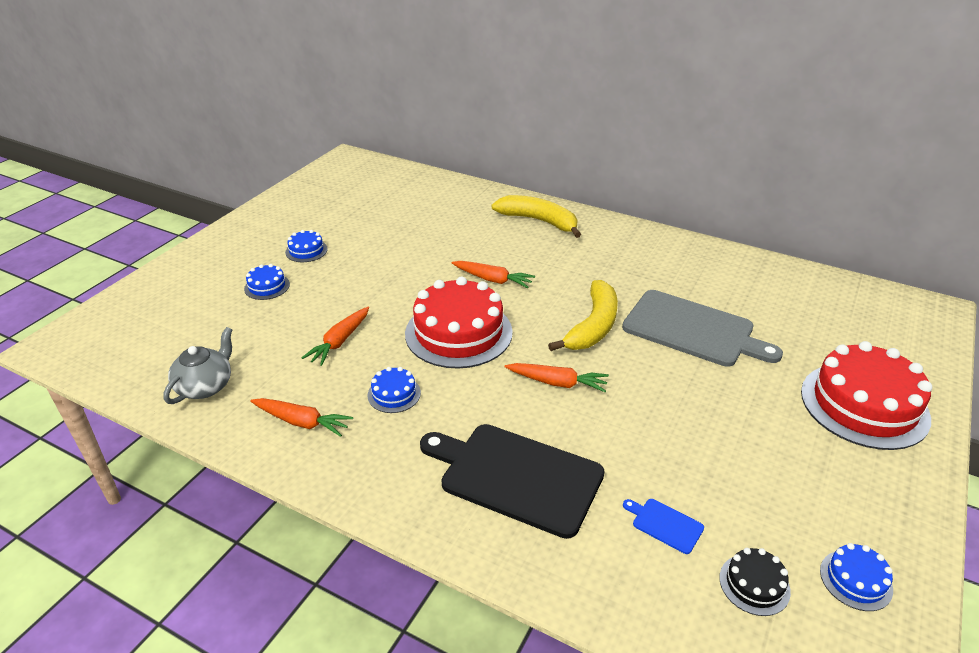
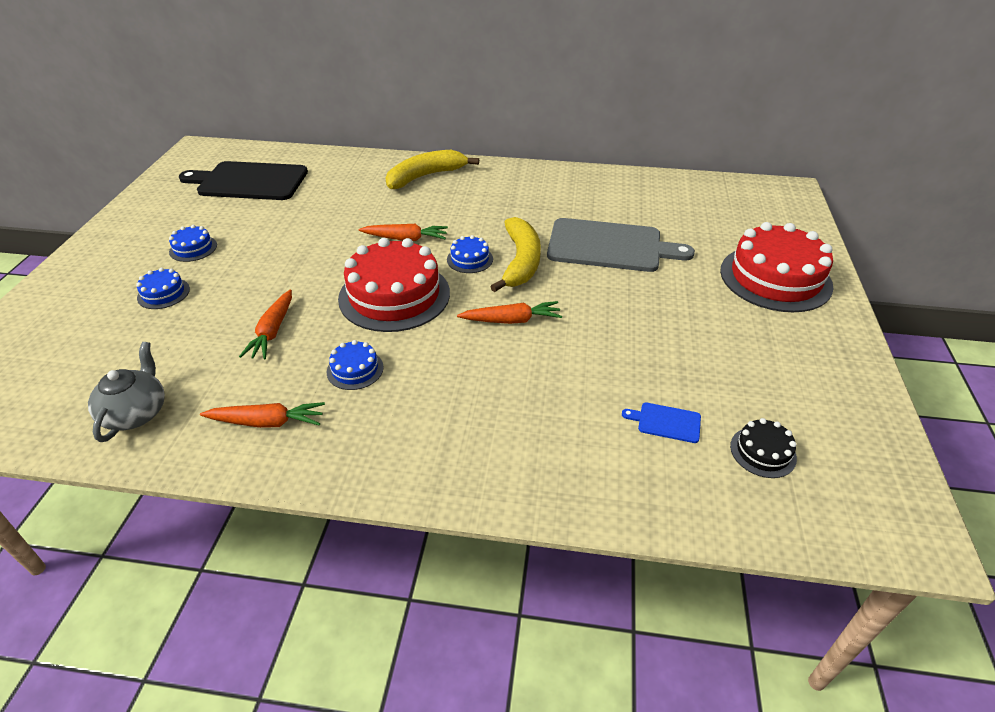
camera: 20 degrees left, 5 degrees up
(516, 476) = (513, 416): black cutting board -> black cutting board (249, 181)
(539, 221) = (425, 176): yellow banana -> yellow banana turned 45 degrees counterclockwise
(856, 580) = (837, 423): blue cake -> blue cake (470, 259)

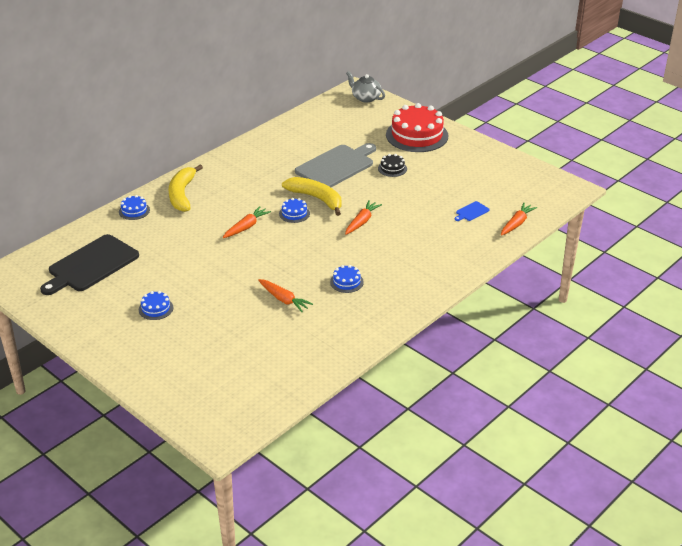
camera: 55 degrees left, 5 degrees down
(136, 413) = (305, 360): grey teapot -> grey teapot (365, 98)
(163, 293) = (197, 331): blue cake -> blue cake (134, 211)
(267, 422) = (357, 320): orange carrot -> orange carrot (516, 223)
(394, 295) = (298, 250): red cake -> none
(763, 452) = (509, 198): black cake -> black cake (392, 168)

